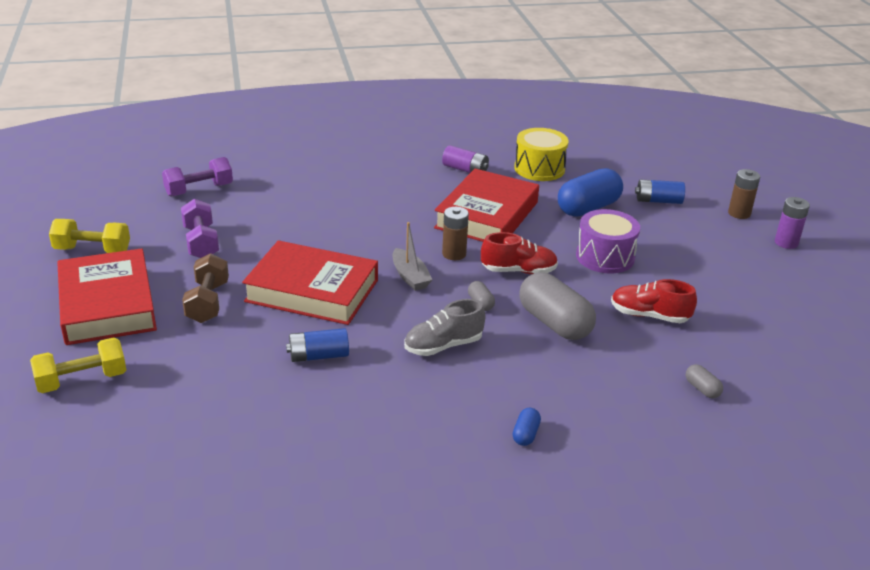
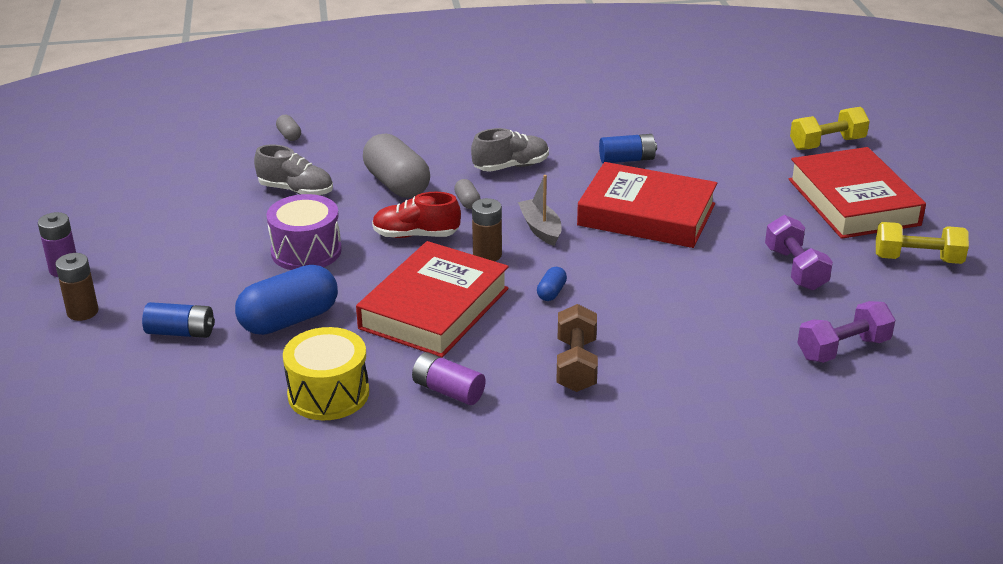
camera: 175 degrees left, 0 degrees up
(208, 302) = (752, 204): brown dumbbell -> brown dumbbell (576, 365)
(525, 434) = (453, 110): blue capsule -> blue capsule (551, 292)
(649, 316) = (296, 190): red shoe -> grey shoe

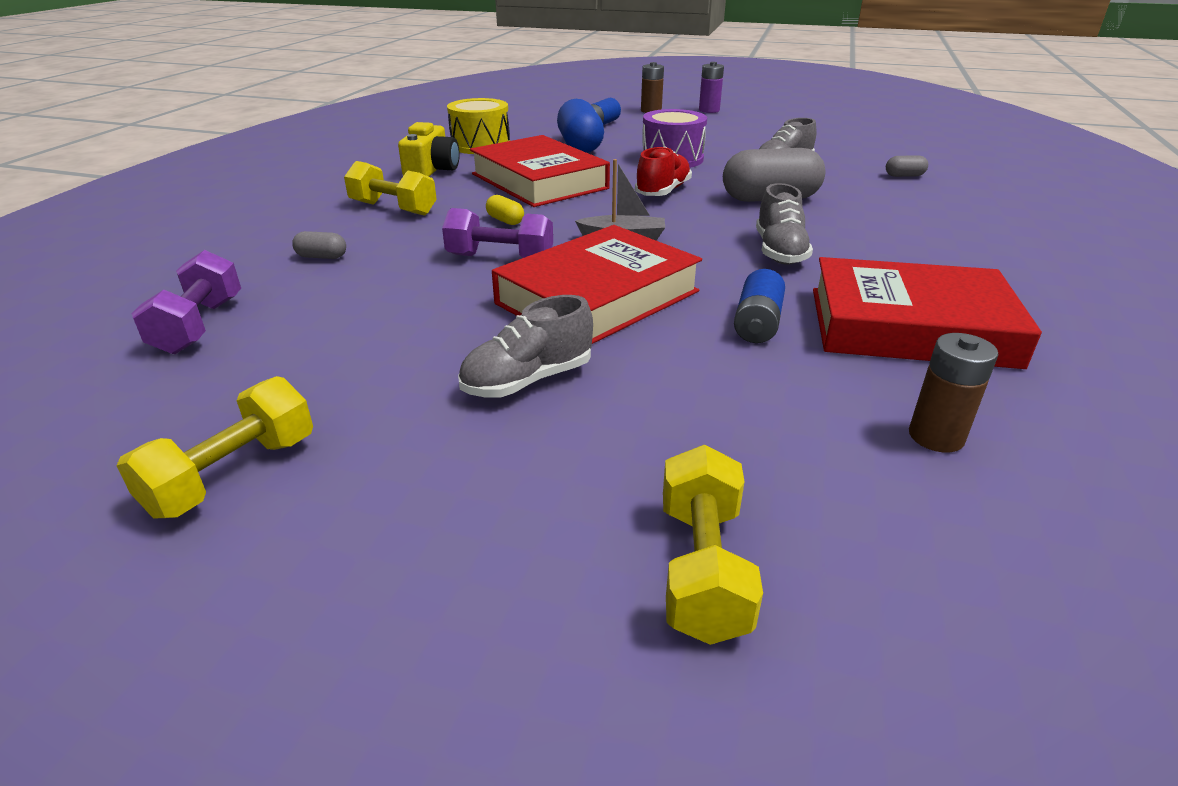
camera: 115 degrees right, 0 degrees up
(448, 391) = (432, 170): purple battery -> yellow camera
(467, 202) = (709, 219): grey capsule -> grey capsule (322, 257)
(487, 255) = (599, 210): brown battery -> brown battery (936, 436)
(551, 292) = (505, 220): blue capsule -> yellow capsule
(576, 365) = (393, 208): brown dumbbell -> yellow dumbbell
(760, 210) = (527, 380): none -> grey shoe
(795, 269) = (366, 354): purple dumbbell -> purple dumbbell (500, 258)
(853, 202) = (457, 488): red book -> red book (910, 326)

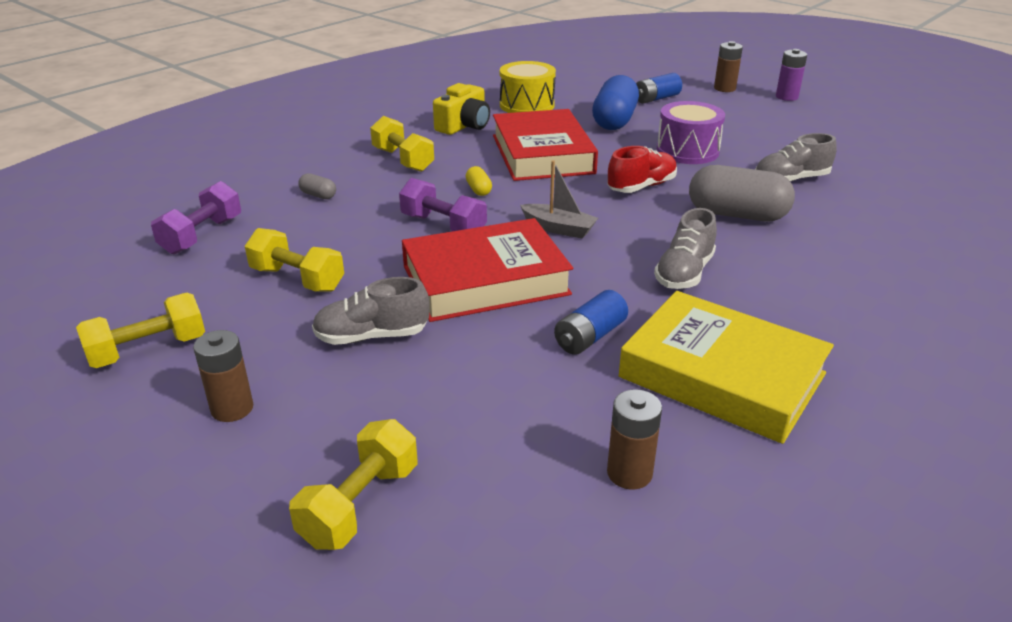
camera: 25 degrees right, 0 degrees up
(376, 344) = (297, 279): none -> yellow dumbbell
(424, 510) = (232, 408): none -> brown battery
(904, 176) = (913, 216): grey capsule -> none
(910, 326) = (722, 375): red book -> yellow book

